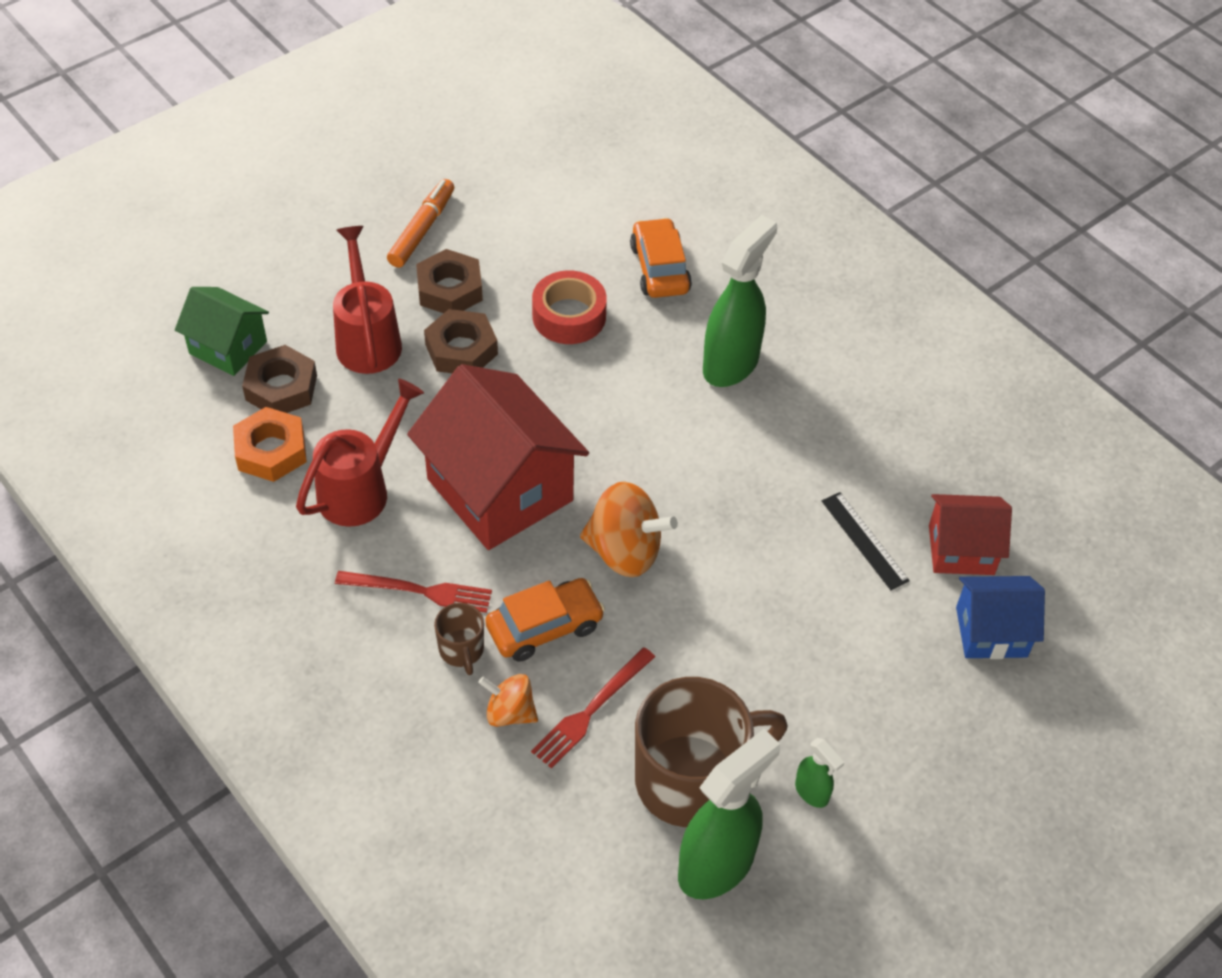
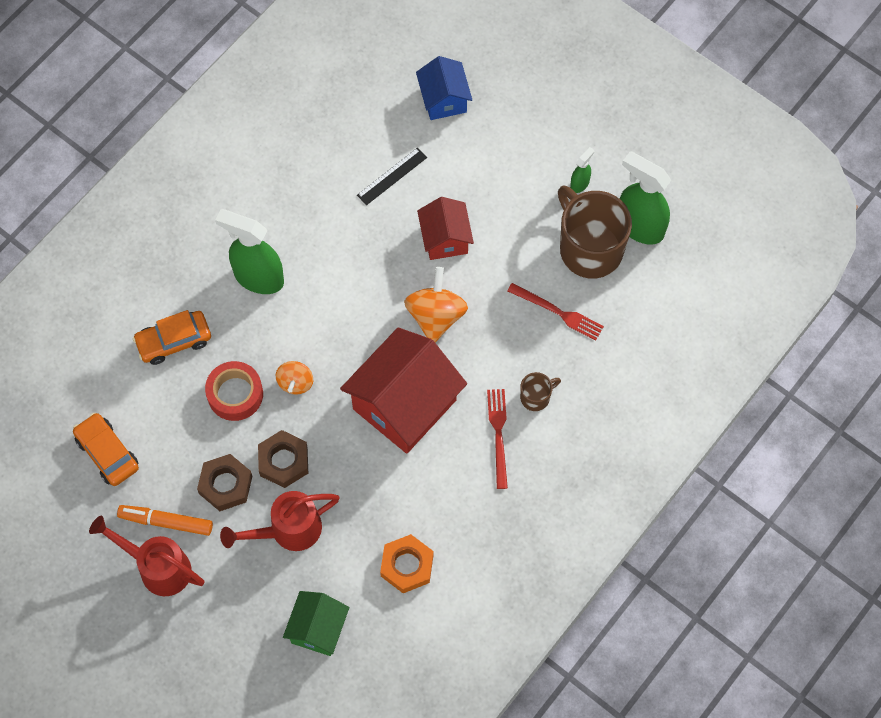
camera: 100 degrees left, 15 degrees up
(281, 387) = (348, 577): brown nut -> none
(361, 489) = (426, 495): red watering can -> red watering can (158, 567)
(509, 712) = (572, 358): orange spinning top -> orange spinning top (295, 383)
(544, 627) = (506, 352): orange car -> orange car (107, 453)
(961, 550) = (385, 120): red house -> red house (445, 239)

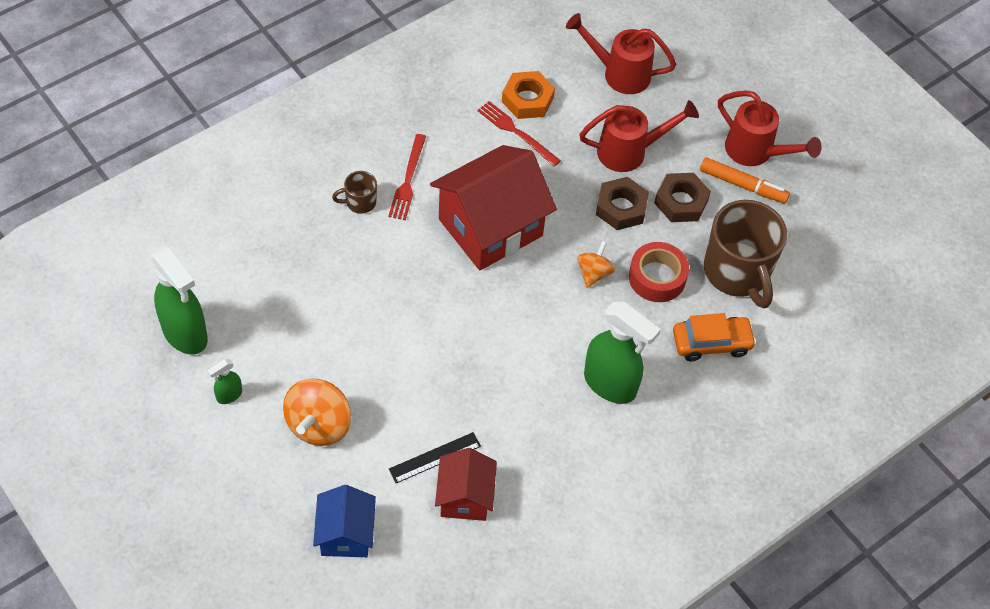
camera: 170 degrees left, 10 degrees down
(107, 453) = (792, 256): orange car -> none
(318, 629) = (619, 73): green house -> red watering can
(436, 316) = (433, 300): orange spinning top -> orange spinning top (319, 425)
(445, 239) = (398, 374): red house -> red house (465, 497)
(558, 312) = (307, 272): red fork -> red fork (516, 132)
(589, 249) = (248, 325): brown mug -> brown mug (737, 272)

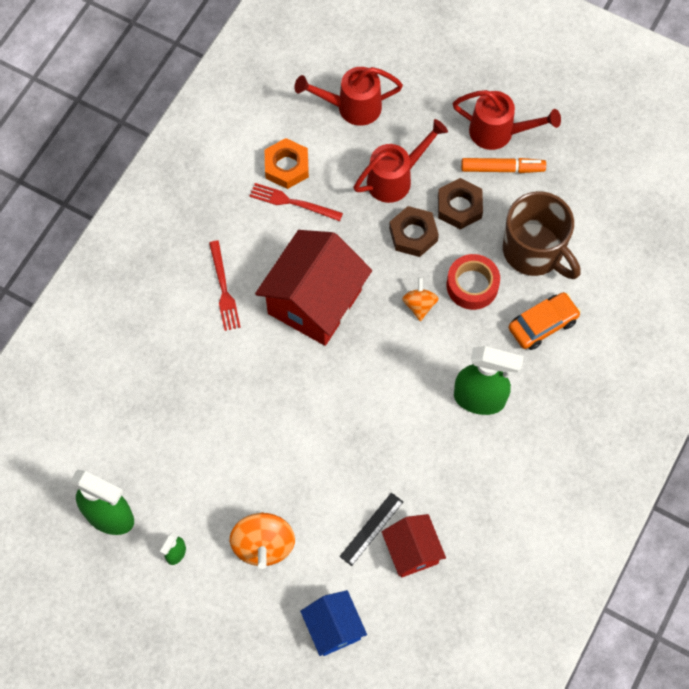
camera: 20 degrees left, 10 degrees up
(360, 202) = (193, 328): brown mug -> none

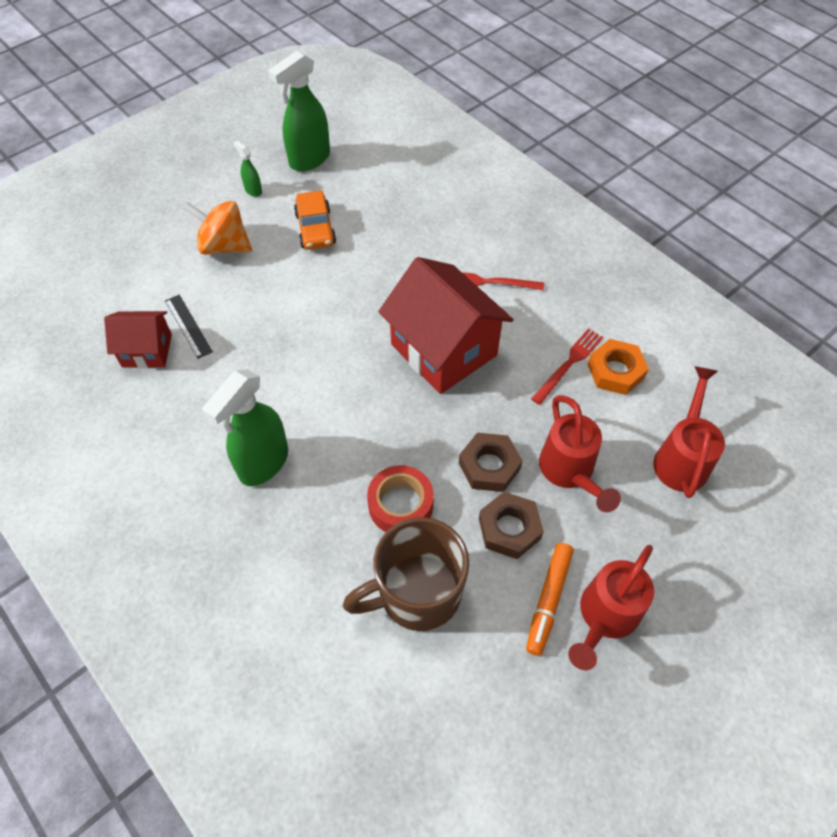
camera: 110 degrees right, 10 degrees down
(333, 628) = (121, 273): blue house -> none
(419, 305) = (399, 443): orange spinning top -> none
(542, 324) = (318, 564): orange car -> orange car (315, 229)

